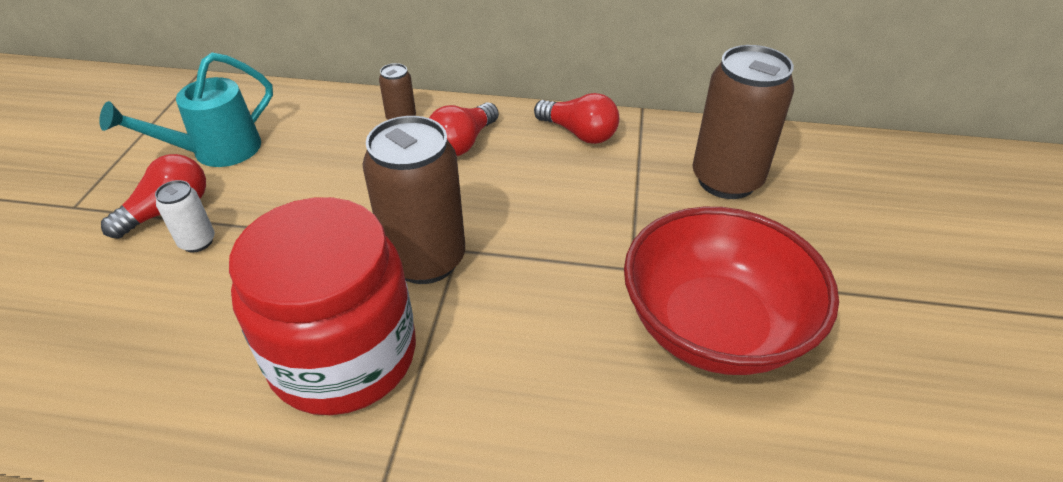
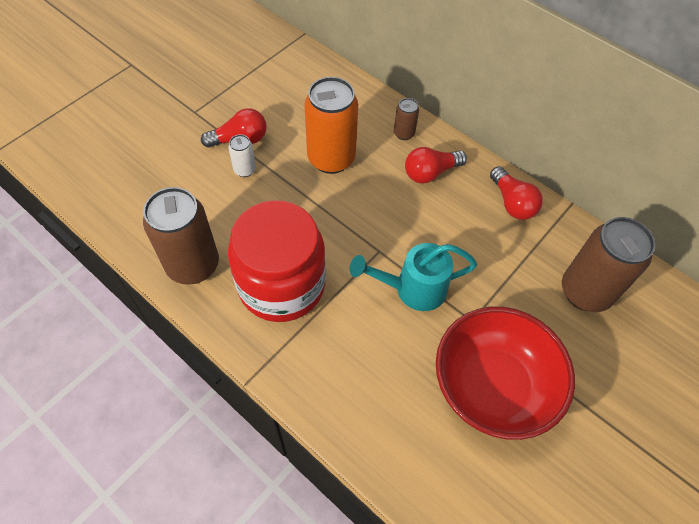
camera: 30 degrees right, 15 degrees up
(217, 151) = (284, 107): turquoise watering can -> turquoise watering can (413, 289)
(321, 179) = (331, 158): none -> orange can
(425, 260) = (357, 248): brown can -> brown can (193, 265)

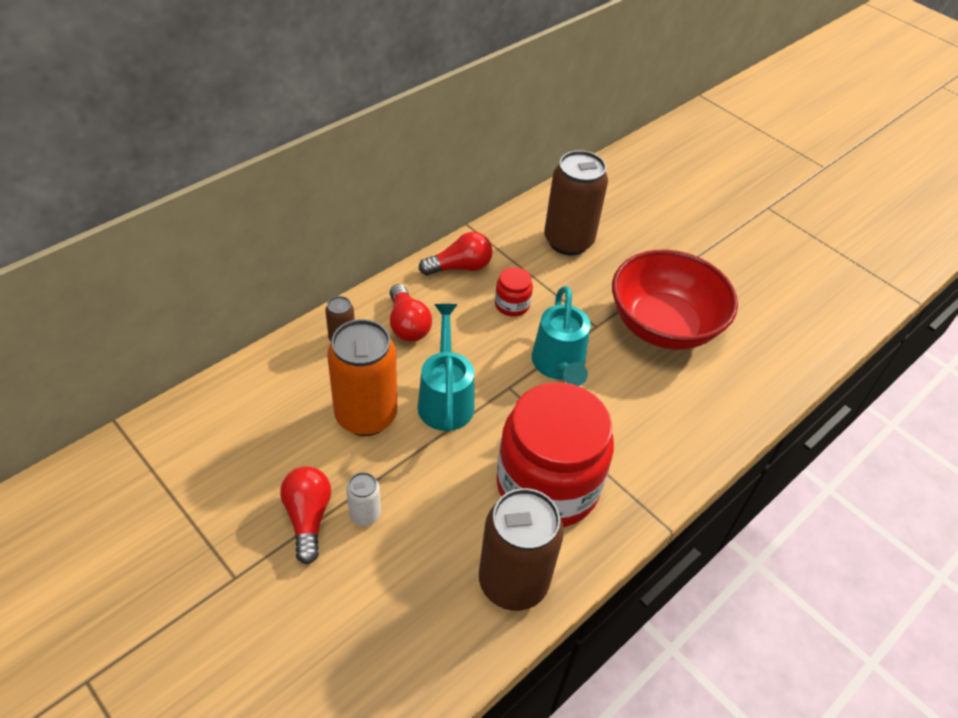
camera: 85 degrees left, 10 degrees down
(357, 207) = (445, 399): none -> turquoise watering can
(478, 247) = (512, 305): none -> red jar

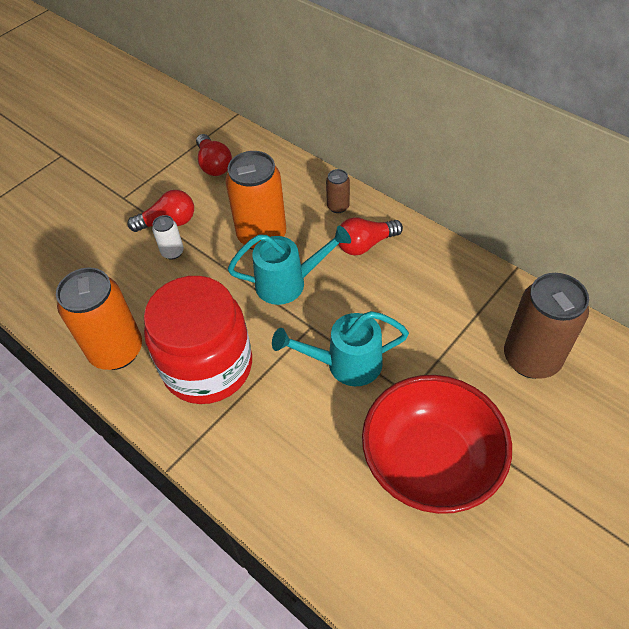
camera: 90 degrees right, 5 degrees up
(460, 267) = (452, 270): red light bulb -> red light bulb (214, 164)
(512, 305) = (415, 317): red jar -> none
(513, 582) = (116, 350): brown can -> orange can

